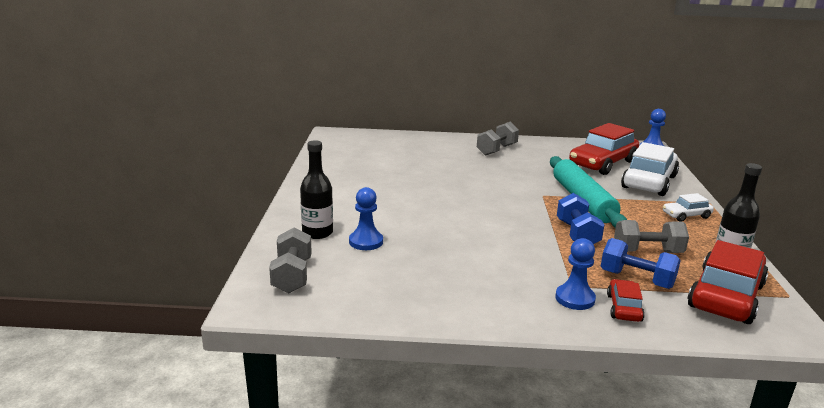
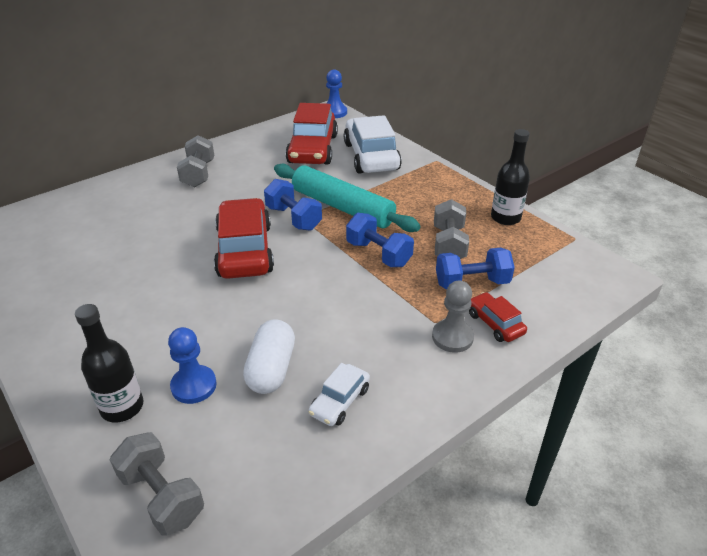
camera: 40 degrees left, 15 degrees up
(421, 255) = (271, 369): none -> white capsule
(535, 193) = (293, 218): none -> blue dumbbell
(575, 298) = (452, 337): blue pawn -> grey pawn
(647, 252) = (448, 244): grey dumbbell -> grey dumbbell turned 45 degrees counterclockwise
(686, 215) = (434, 184): white car -> white car (339, 401)
(726, 296) = (542, 263): red car -> red car (245, 250)

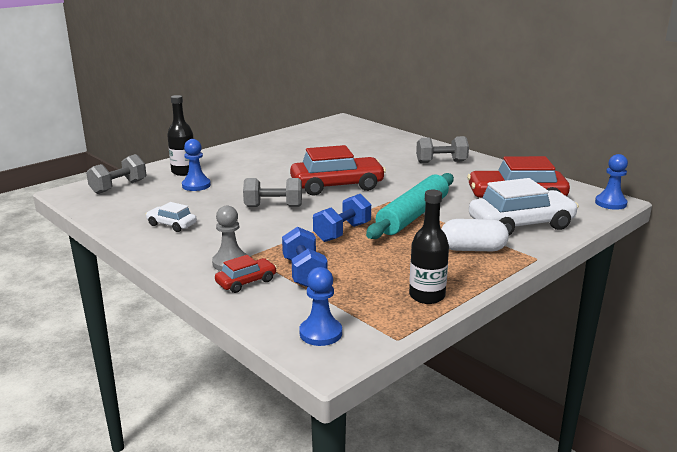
camera: 85 degrees right, 15 degrees down
(271, 369) = (206, 204): white capsule -> white capsule (472, 249)
(293, 218) = (387, 198): blue dumbbell -> none
(448, 244) = (365, 263): grey dumbbell -> grey dumbbell (273, 206)
(578, 277) = (320, 333): none -> blue pawn

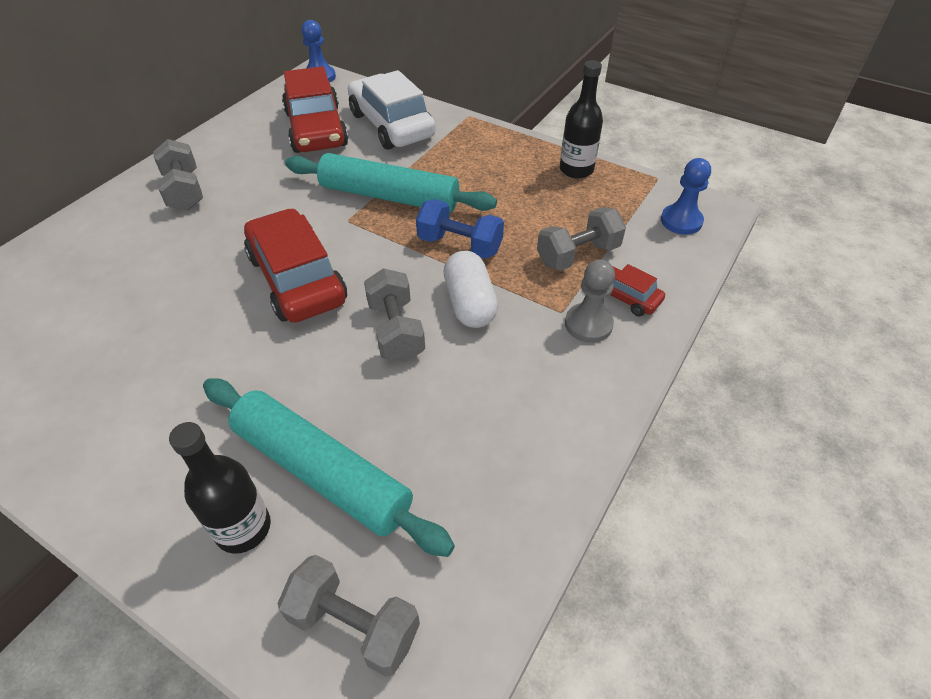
camera: 105 degrees left, 25 degrees up
(171, 225) = (504, 437): white car -> none
(196, 185) = (322, 471): blue pawn -> turquoise rolling pin
(304, 273) = (578, 255): blue dumbbell -> grey dumbbell
(472, 249) = (465, 151): white capsule -> white capsule (470, 303)

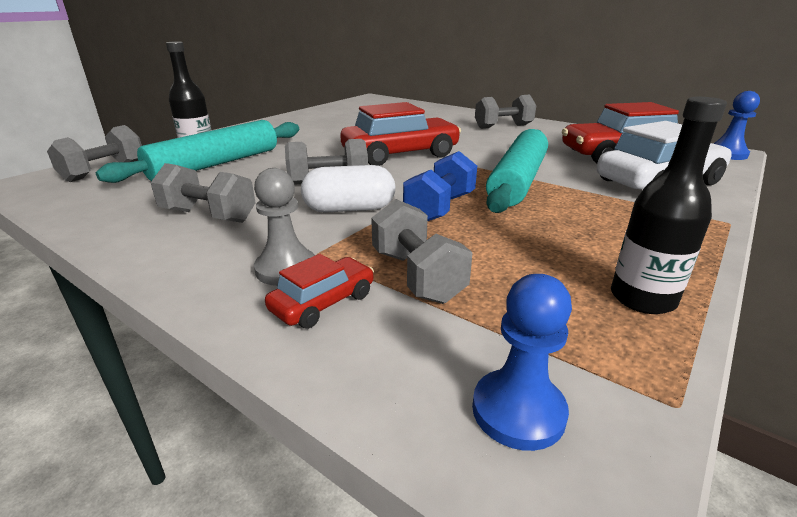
camera: 95 degrees right, 20 degrees down
(502, 411) = (208, 216): none -> grey dumbbell

